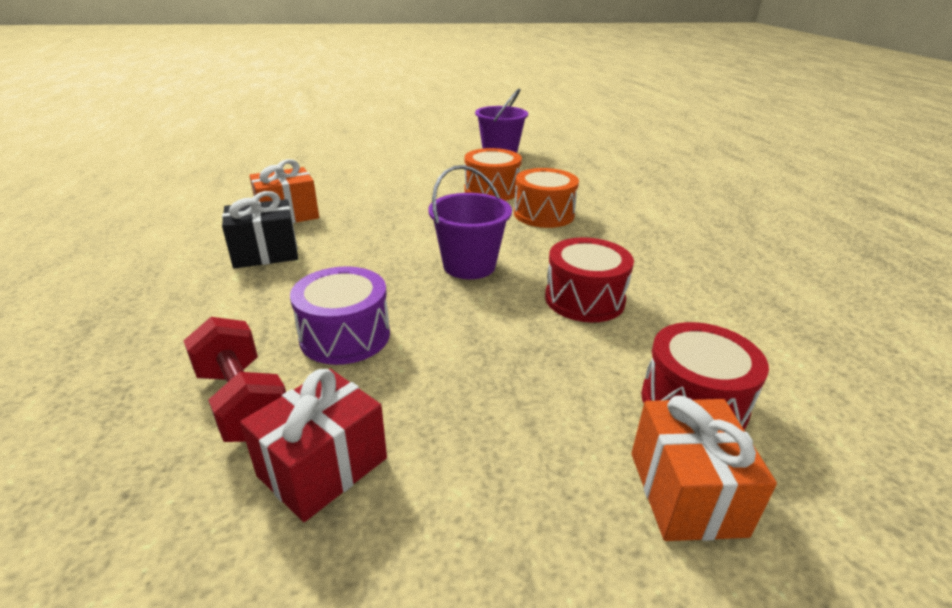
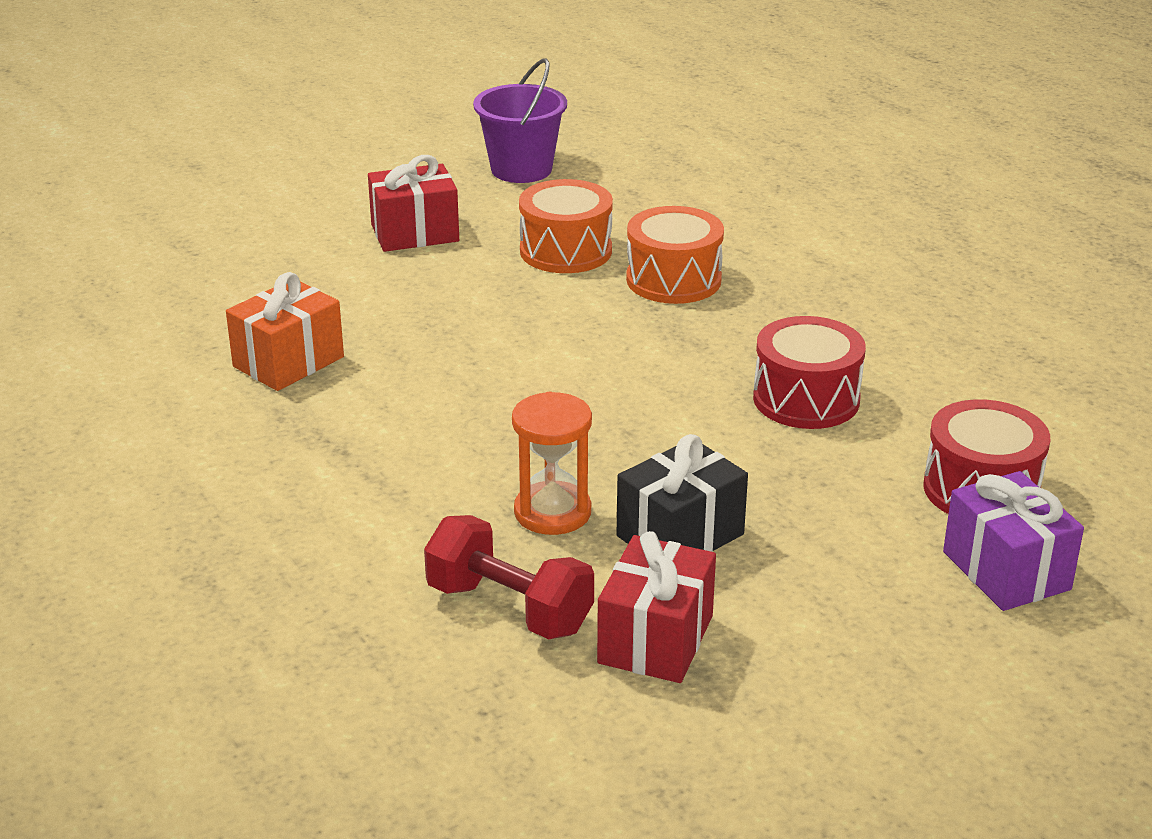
camera: 20 degrees left, 0 degrees up
(265, 253) = (326, 430): black gift -> black gift (680, 535)
(345, 336) = (552, 512): purple drum -> orange hourglass
(418, 170) = (415, 233): none -> red gift
(469, 266) = (630, 385): purple bucket -> none
(686, 493) = (1006, 570): orange gift -> purple gift

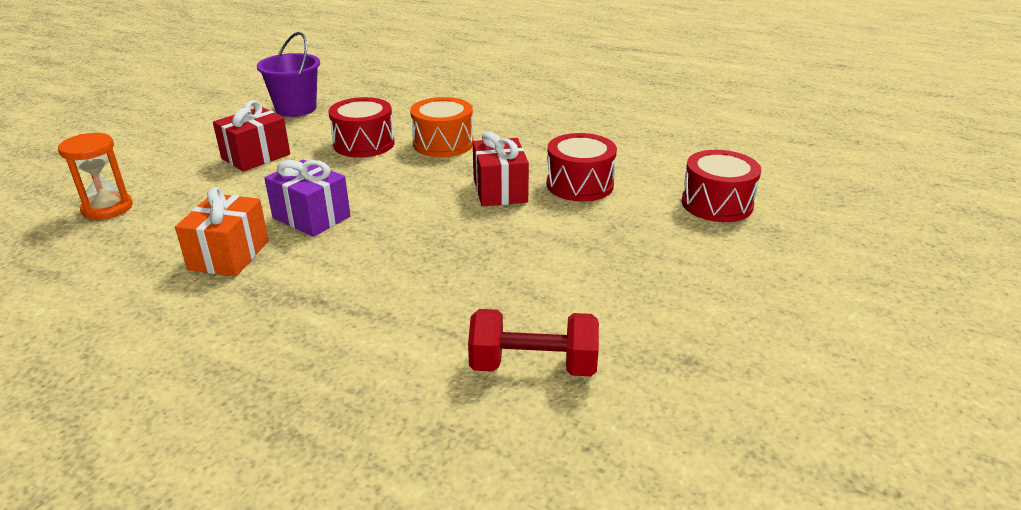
camera: 30 degrees left, 0 degrees up
(552, 512) = (500, 293): orange hourglass -> orange hourglass (107, 208)
(566, 251) = (364, 144): orange drum -> red drum
(655, 639) = (643, 350): red gift -> red gift (500, 190)
(680, 535) = (590, 281): black gift -> none
(1006, 570) = (776, 241): purple gift -> purple gift (311, 217)

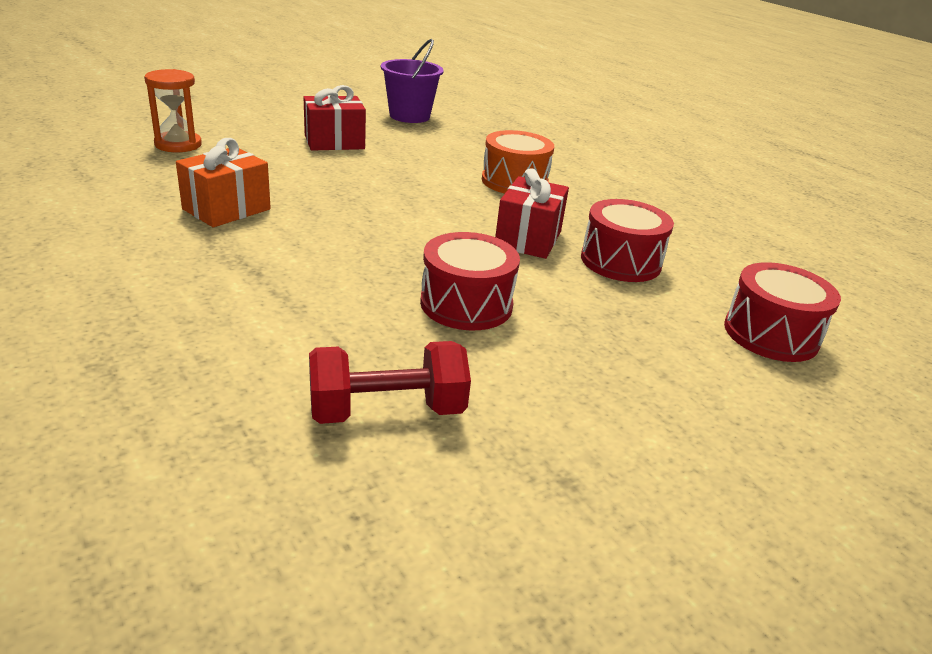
camera: 25 degrees right, 0 degrees up
(311, 217) = (326, 203): purple gift -> none
(364, 144) = (439, 160): red drum -> red drum (466, 304)
(533, 366) = (387, 411): red dumbbell -> red dumbbell turned 45 degrees counterclockwise

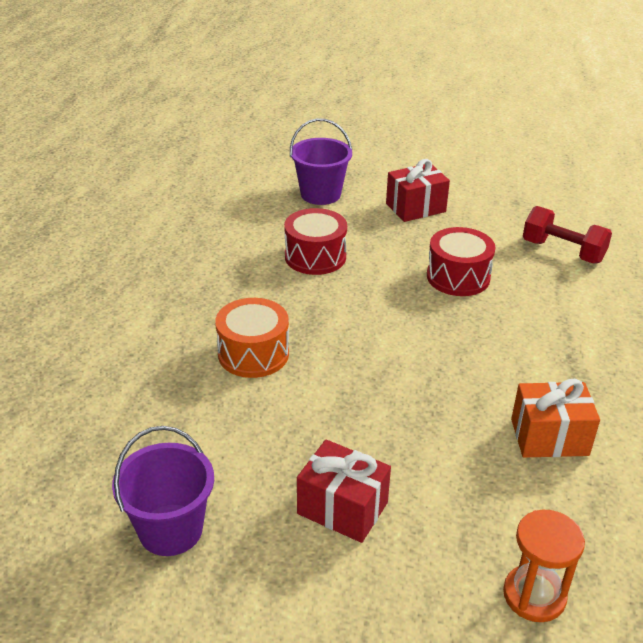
camera: 130 degrees left, 5 degrees up
(528, 239) = (345, 298): red gift -> red gift (415, 208)
(771, 334) = (320, 194): red drum -> purple bucket

